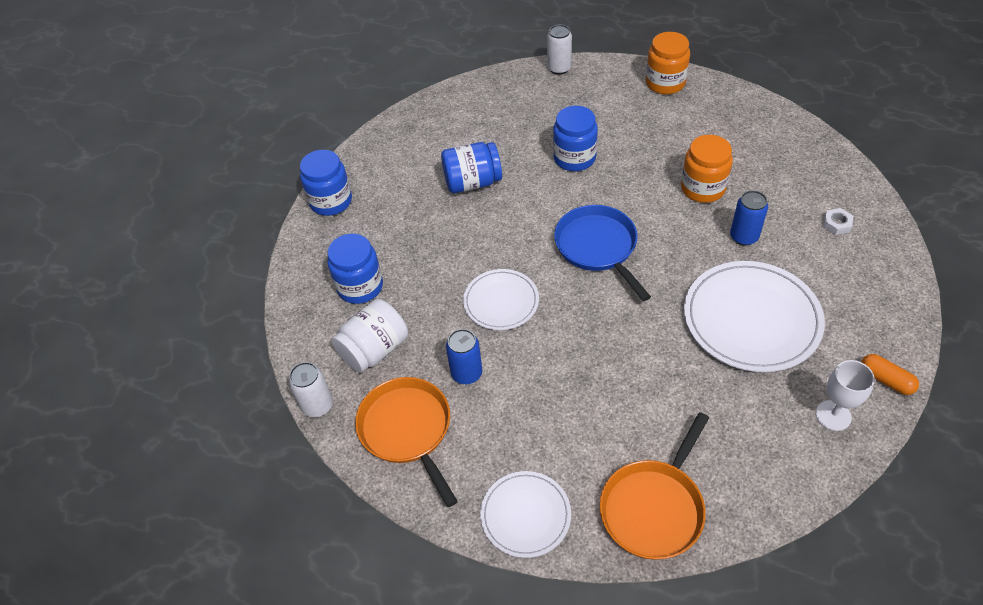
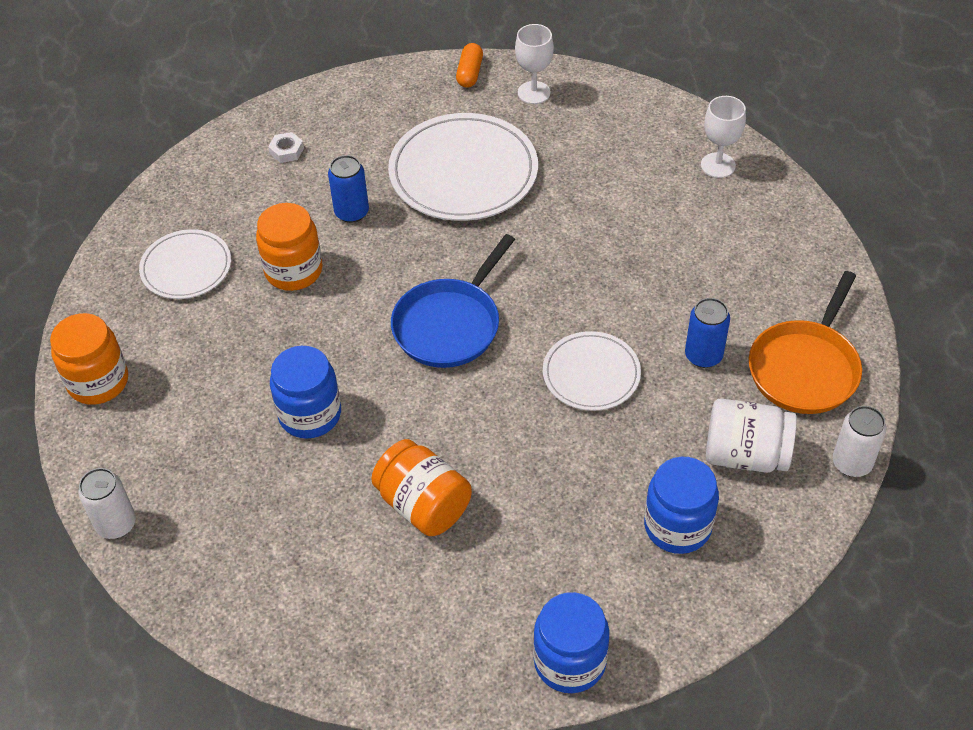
camera: 125 degrees left, 0 degrees up
(472, 182) = (423, 505): blue jar -> orange jar
(525, 515) = (801, 240): white plate -> white plate (186, 267)
(654, 508) = (718, 165): orange pan -> white goblet

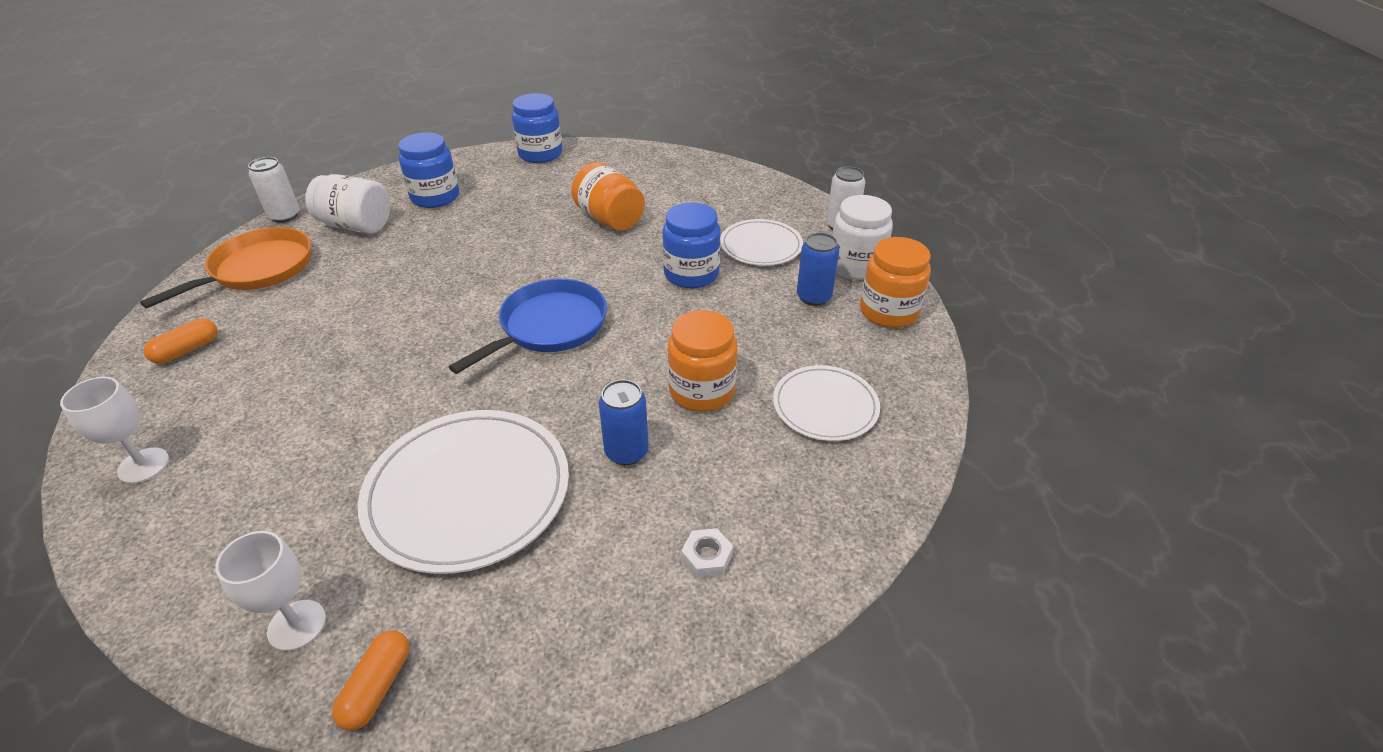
camera: 175 degrees left, 10 degrees down
(116, 449) = (855, 266): none -> white jar
(591, 374) = (439, 280): white plate -> white plate (761, 246)
(703, 355) = (334, 284): blue can -> blue can (813, 297)
(782, 262) = (187, 350): none -> orange capsule

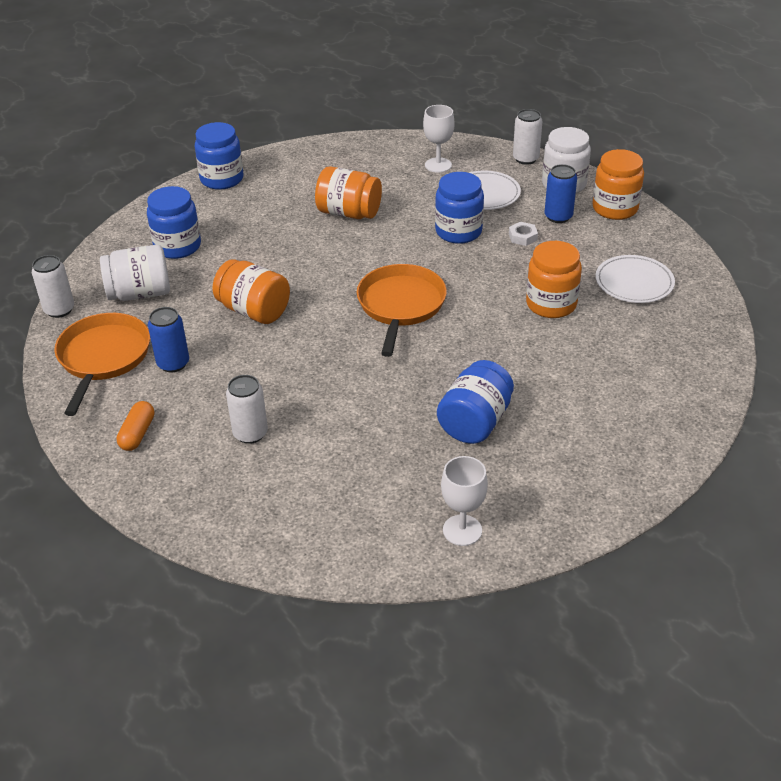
camera: 30 degrees left, 0 degrees up
(143, 465) = (226, 510): white goblet -> white goblet (438, 165)
(264, 395) = (250, 433): none -> white can
(377, 687) = (547, 531): orange capsule -> none
(420, 277) = (254, 311): none -> orange jar
(468, 492) = (475, 422): white plate -> blue jar
(549, 326) = (400, 305): blue pan -> orange pan
(626, 452) = (545, 358): blue can -> blue can (173, 363)
(707, 557) = (652, 389): white nut -> white nut (523, 237)

